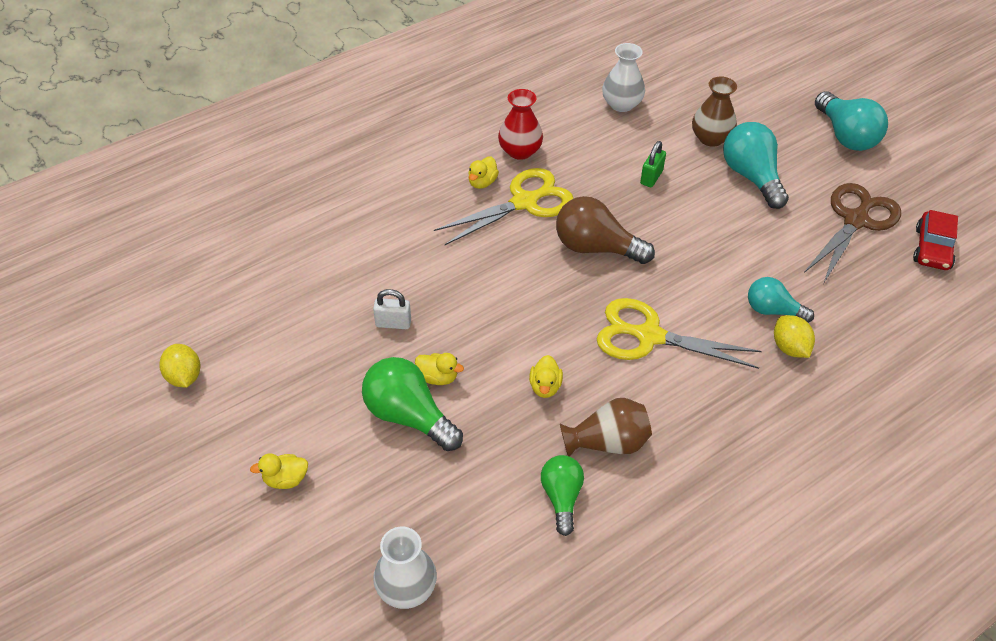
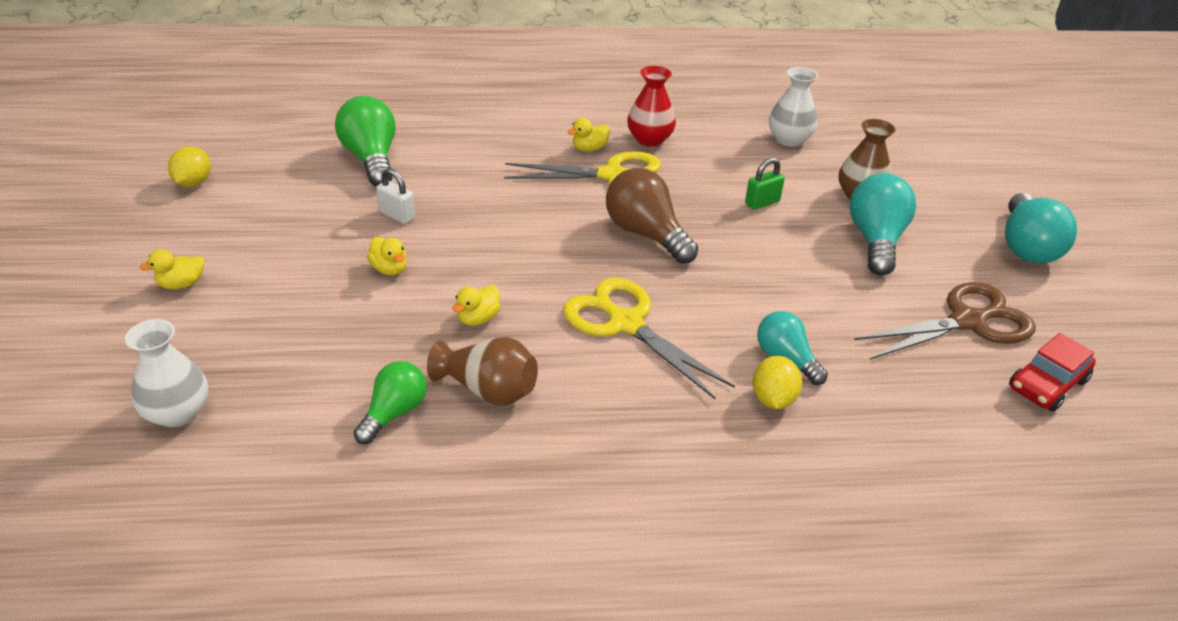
camera: 30 degrees right, 10 degrees down
(285, 479) = (181, 284): yellow duck -> yellow duck turned 45 degrees counterclockwise
(408, 416) = (332, 286): green light bulb -> green light bulb (371, 159)

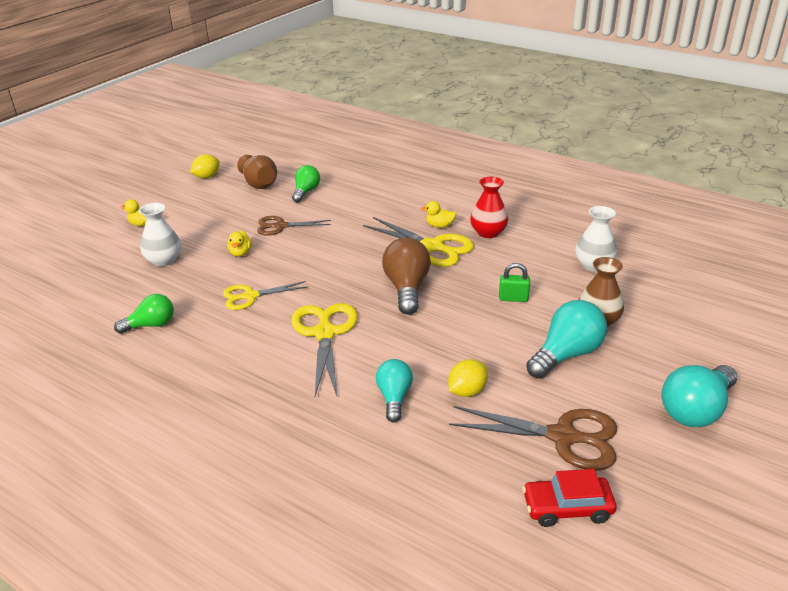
camera: 40 degrees right, 5 degrees down
(177, 412) = (69, 282): white vase -> white vase (164, 260)
(371, 159) = (306, 192): green light bulb -> green light bulb, size x0.64
(397, 215) = (280, 226): white padlock -> brown scissors
(478, 318) = (250, 296): yellow duck -> yellow scissors
(488, 390) = (207, 335): brown vase -> brown vase (259, 183)
(773, 399) = (353, 416): yellow lemon -> yellow lemon (467, 391)

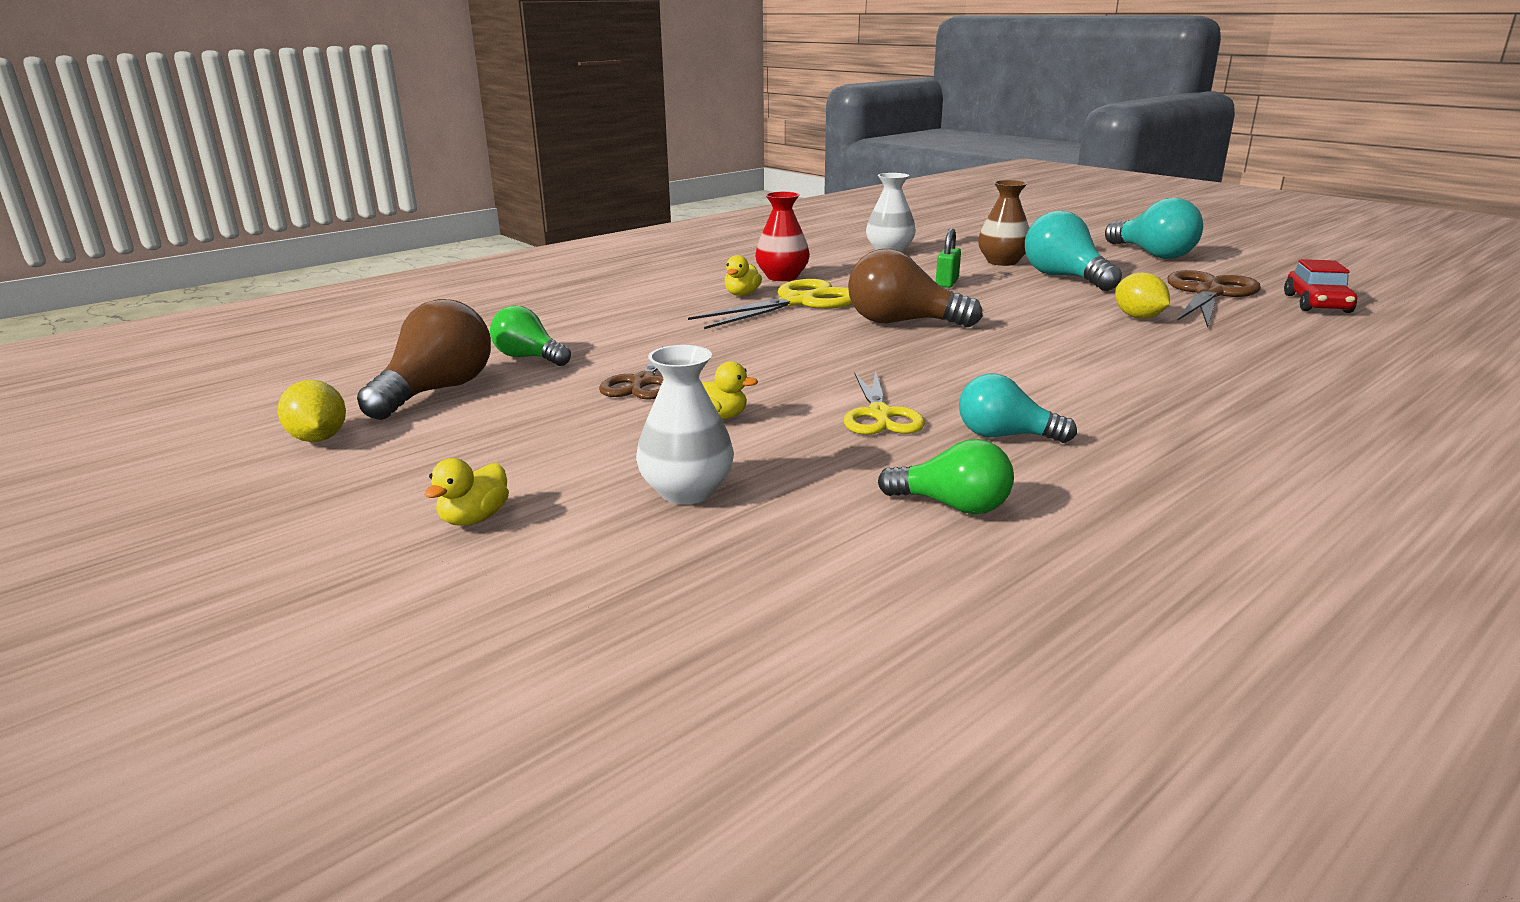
camera: 75 degrees left, 10 degrees down
(151, 325) = (952, 505): green light bulb -> green light bulb turned 120 degrees clockwise
(259, 183) = (436, 391): brown vase -> brown light bulb
(324, 333) = (1007, 372): yellow scissors -> none
(394, 398) = (1158, 348): turquoise light bulb -> turquoise light bulb (1005, 436)

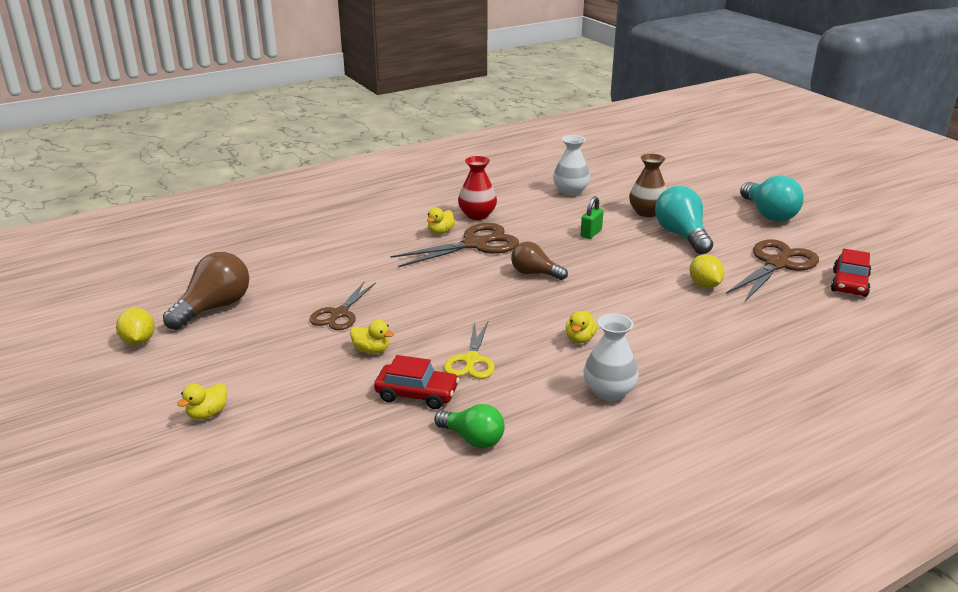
camera: 10 degrees right, 5 degrees up
(529, 358) = (278, 283): green light bulb -> none
(687, 491) = (328, 408): white vase -> white vase (609, 391)
(799, 302) = (475, 244): yellow scissors -> brown scissors
(822, 460) = (417, 394): none -> red car
(902, 323) = (534, 273): brown light bulb -> brown light bulb, size x0.64
(1005, 436) = (538, 387): turquoise light bulb -> none
(1020, 380) = (580, 339): none -> yellow duck

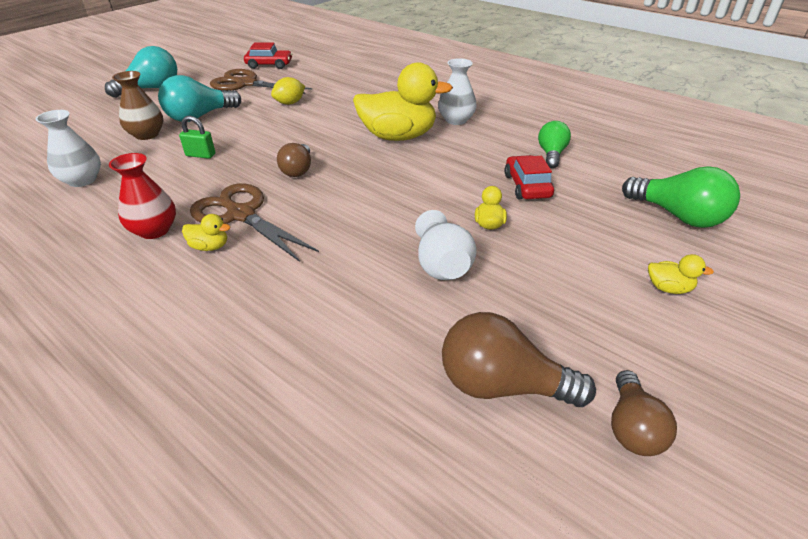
camera: 110 degrees left, 10 degrees up
(138, 341) = (632, 427): yellow lemon -> brown light bulb
(282, 479) = (677, 216): none -> green light bulb
(339, 314) = (442, 265): brown scissors -> white vase
(471, 360) = (462, 173): yellow scissors -> none
(580, 339) = (398, 136): yellow duck -> yellow duck, size x2.46

